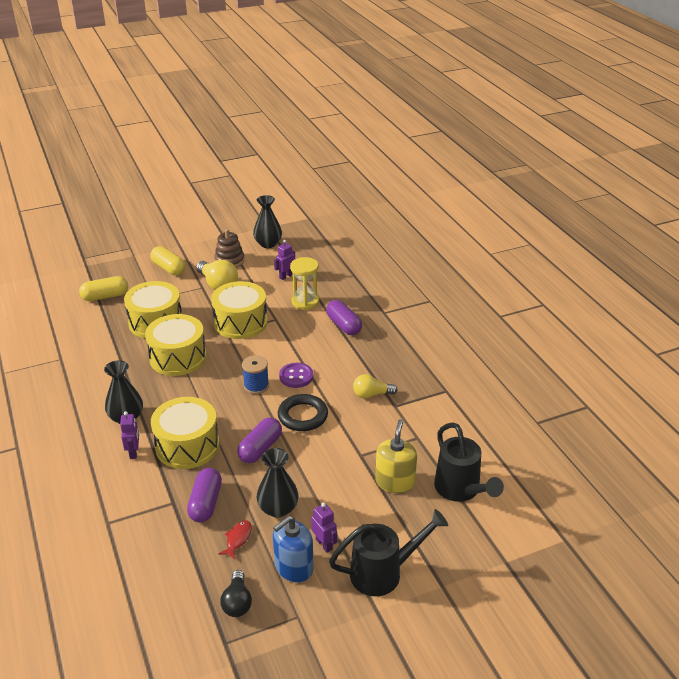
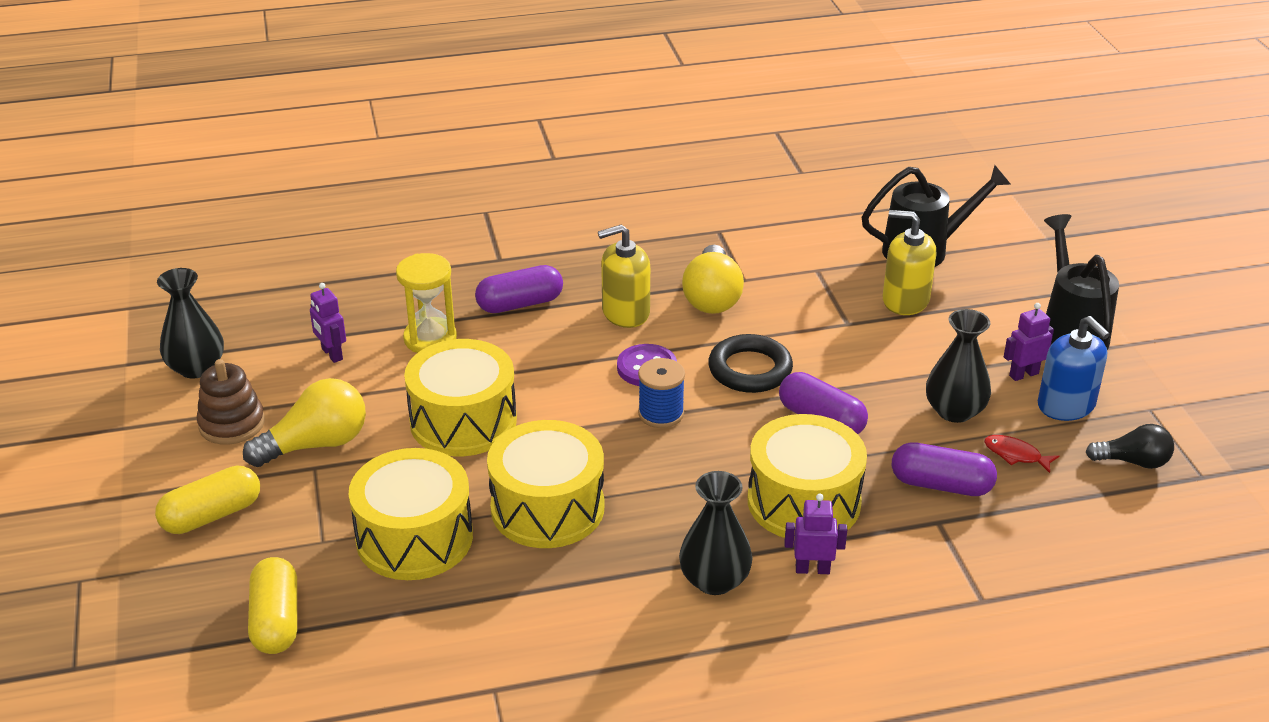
camera: 80 degrees left, 0 degrees up
(346, 363) = (625, 312): none -> yellow soap dispenser
(371, 394) = (712, 297): yellow light bulb -> yellow light bulb, size x1.55

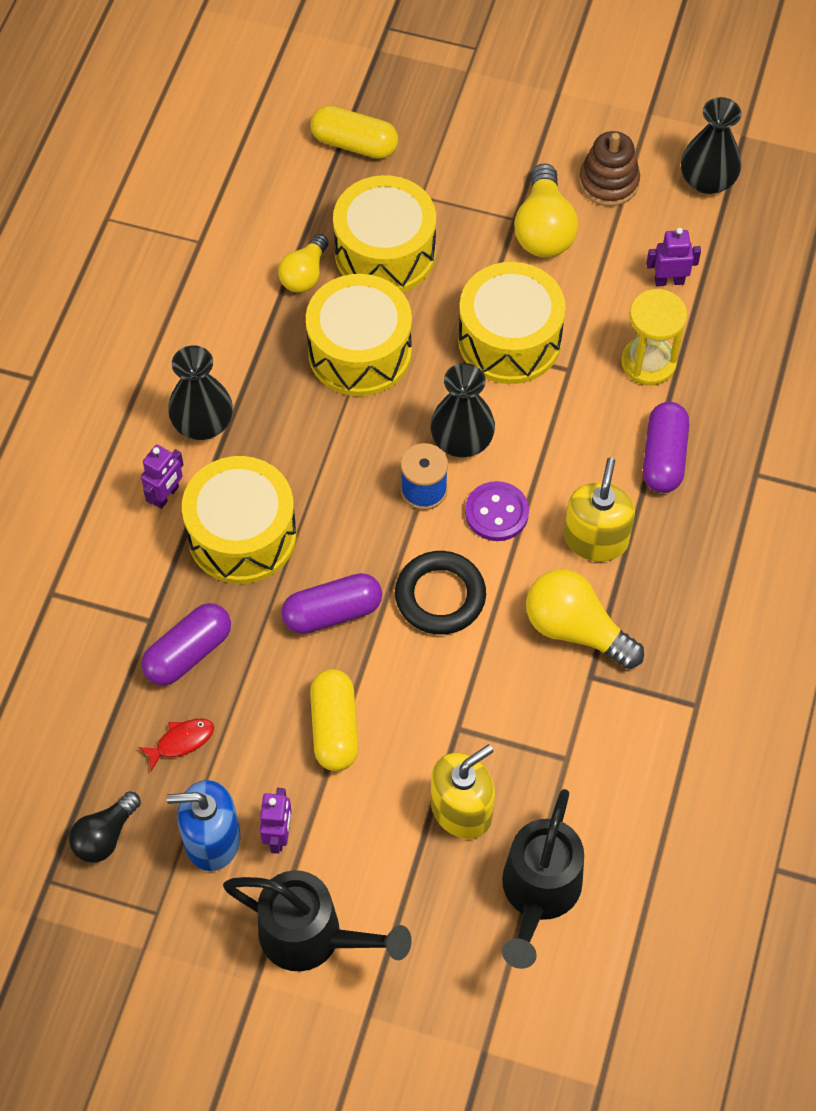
camera: 120 degrees right, 25 degrees up
(212, 515) = (497, 139): yellow capsule -> yellow capsule (334, 728)
(481, 585) = (304, 274): none -> yellow light bulb
(954, 411) = (270, 732): black vase -> black vase (461, 440)

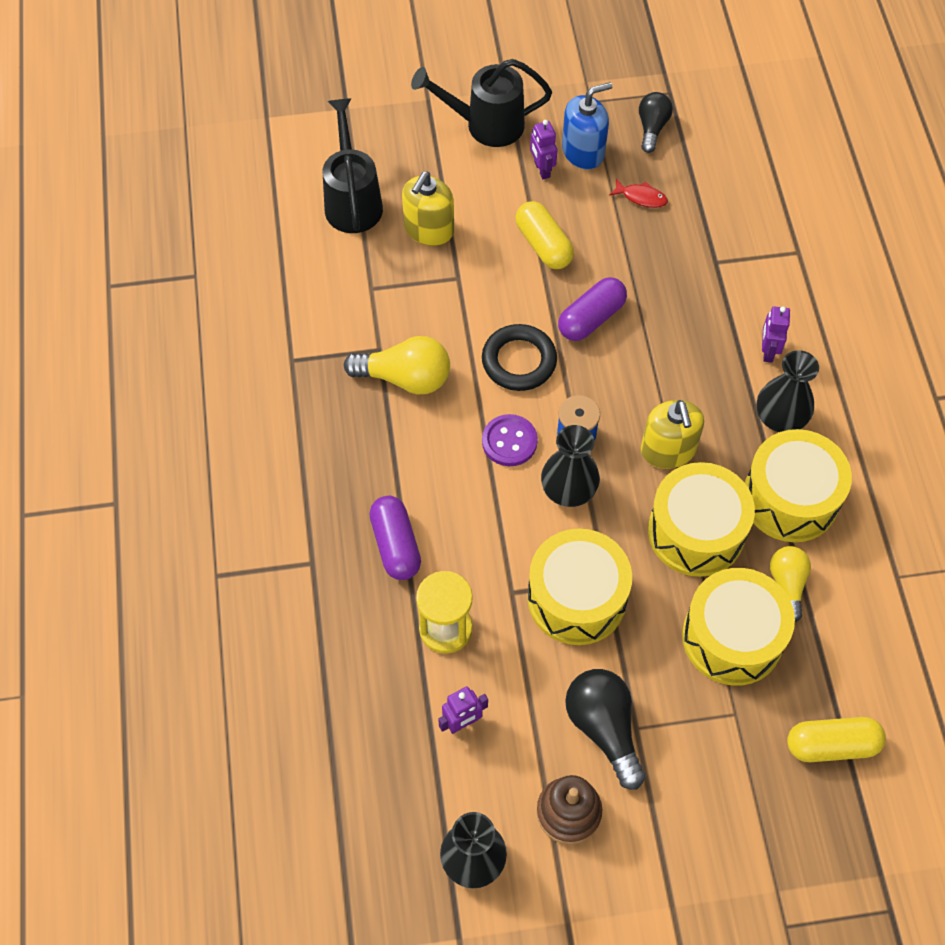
camera: 155 degrees right, 0 degrees up
(181, 741) = (641, 197): red fish -> red fish turned 105 degrees counterclockwise
(188, 653) = (675, 252): purple capsule -> none
(242, 535) = (692, 345): yellow drum -> yellow drum (790, 498)
(544, 229) = (604, 728): yellow light bulb -> black light bulb
(596, 539) = (421, 452): yellow soap dispenser -> yellow soap dispenser (668, 450)

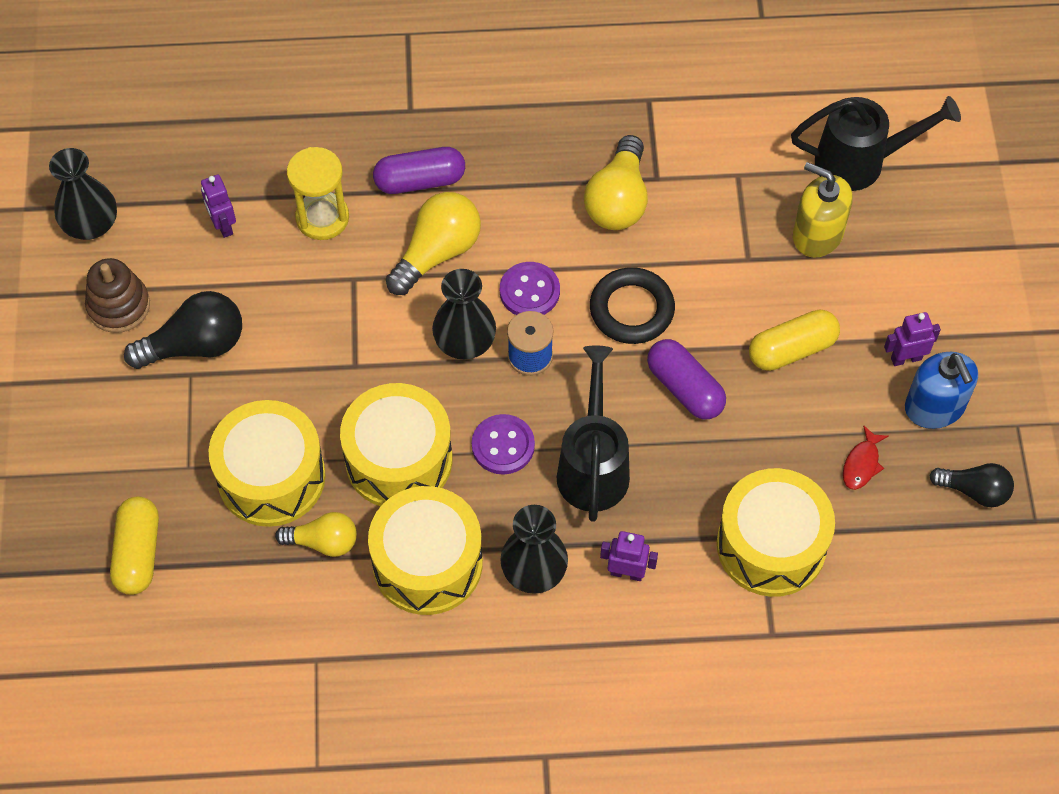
camera: 95 degrees right, 0 degrees up
(475, 521) = (437, 252): none -> yellow light bulb
(486, 125) = (976, 304): black watering can -> black watering can (593, 466)
(576, 598) = (338, 336): yellow drum -> yellow drum (771, 545)
(668, 450) = (503, 445): yellow soap dispenser -> purple button

